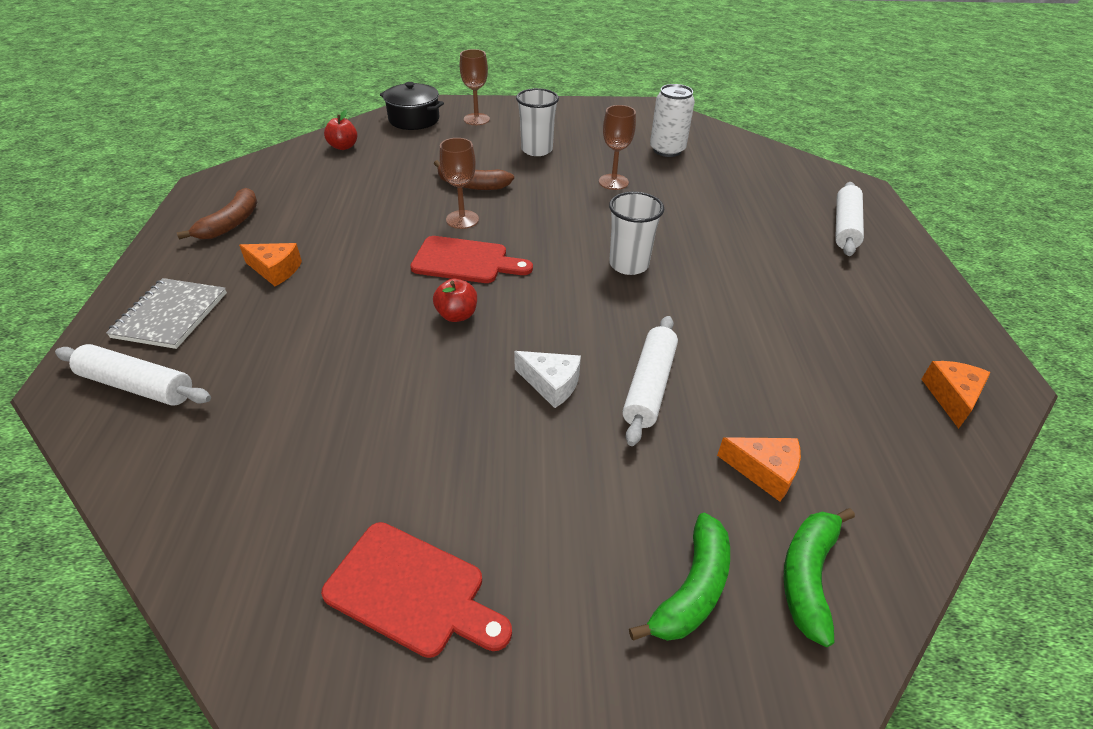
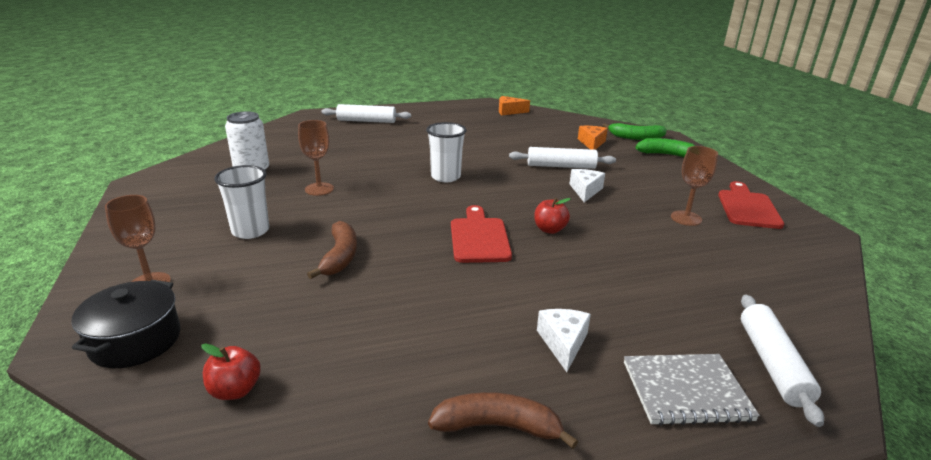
camera: 105 degrees left, 15 degrees down
(275, 270) = (563, 343): orange cheese -> white cheese
(462, 219) = (412, 250): brown goblet -> brown goblet (686, 218)

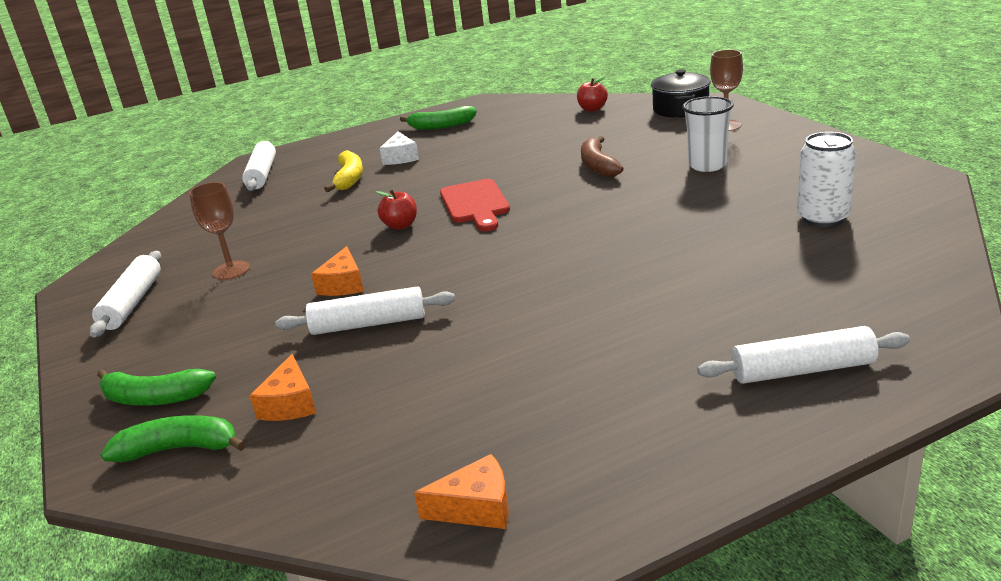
camera: 175 degrees right, 0 degrees up
(319, 189) = (697, 214): brown goblet -> none
(445, 177) = (546, 265): white cup -> none
(498, 427) = (441, 126): brown banana -> green banana
(585, 190) = (343, 284): white cheese -> orange cheese
(626, 314) = (349, 178): none -> yellow banana
(686, 391) = (329, 154): grey notebook -> none
(747, 207) = (132, 303): red cutting board -> white rolling pin

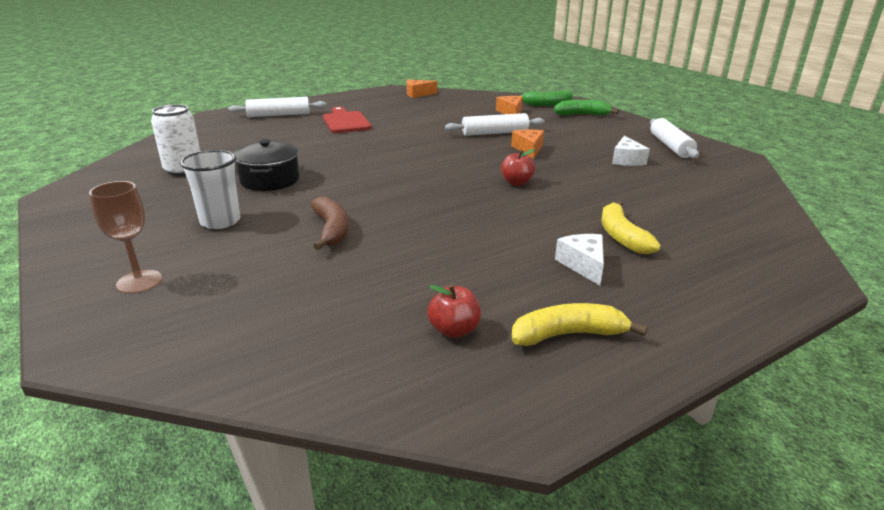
camera: 170 degrees right, 0 degrees up
(231, 270) = (626, 160): brown goblet -> white cheese
(262, 174) = (755, 252): white rolling pin -> none
(441, 126) = (568, 335): green banana -> yellow banana
(475, 204) = (456, 197): red cutting board -> red cutting board (345, 122)
(592, 109) = (301, 353): red apple -> red apple (454, 330)
(680, 109) = (160, 332): black pot -> black pot (270, 180)

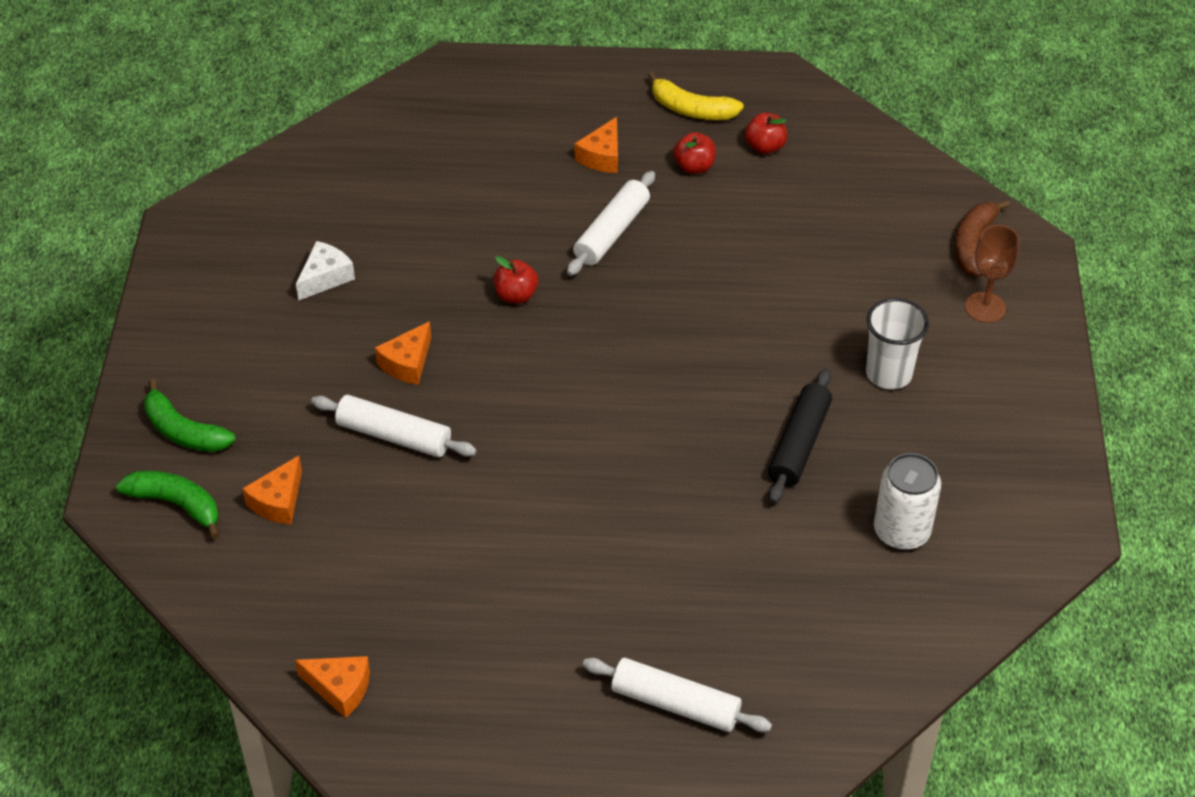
camera: 145 degrees left, 20 degrees up
(270, 180) = (799, 444): black pot -> black rolling pin
(331, 230) = (783, 304): brown banana -> brown banana (973, 244)
(345, 122) = (581, 604): red cutting board -> none
(499, 287) = (694, 167): none -> red apple
(583, 265) = (602, 156): white cheese -> orange cheese
(621, 236) = (524, 170): yellow banana -> none
(670, 146) = (220, 279): white rolling pin -> white rolling pin (612, 232)

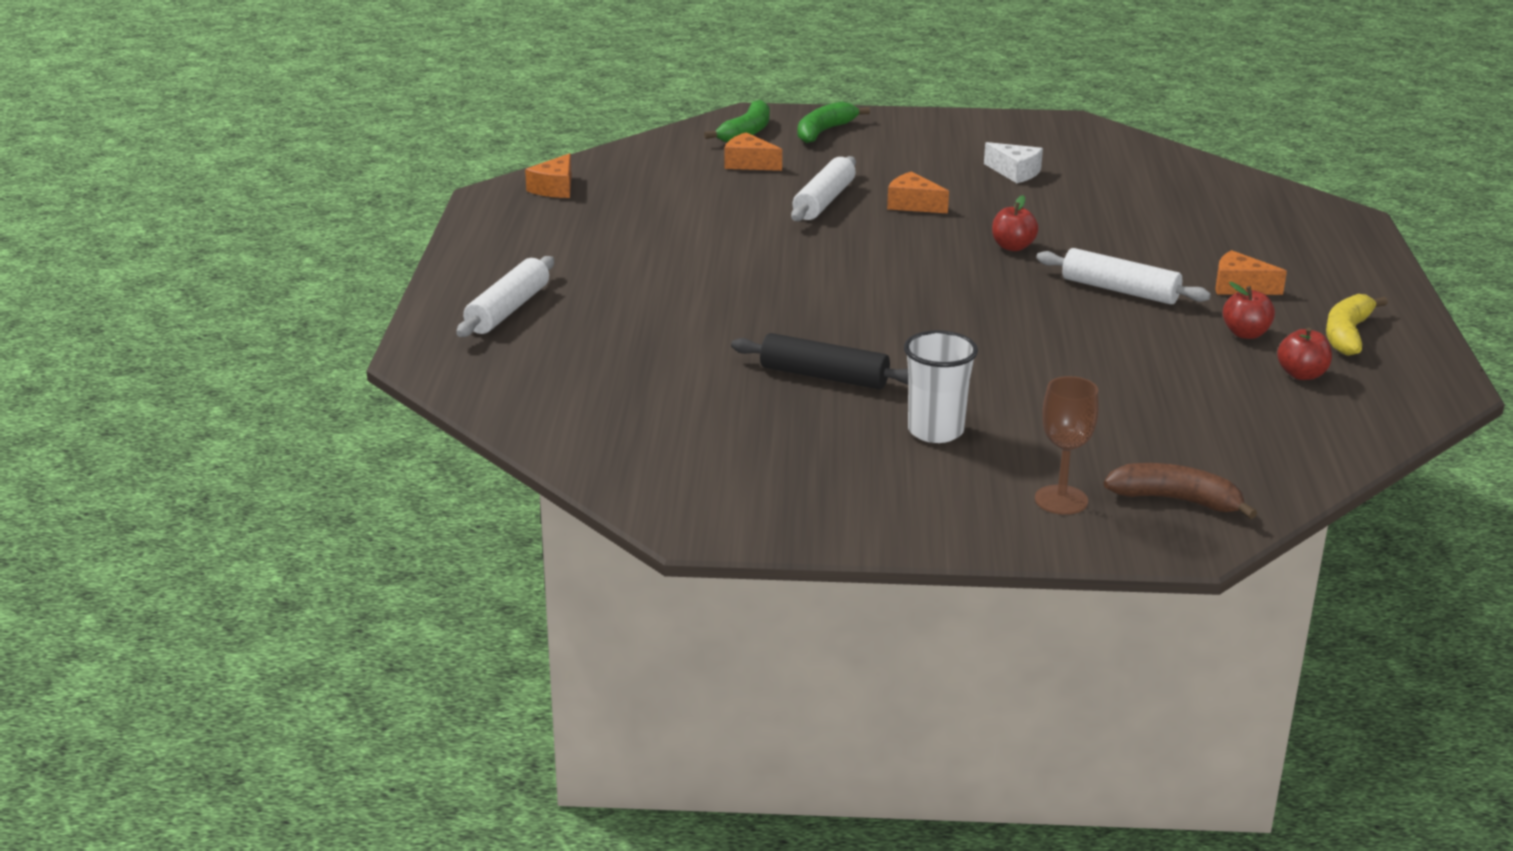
camera: 90 degrees right, 20 degrees down
(901, 531) = (701, 425): white can -> none

